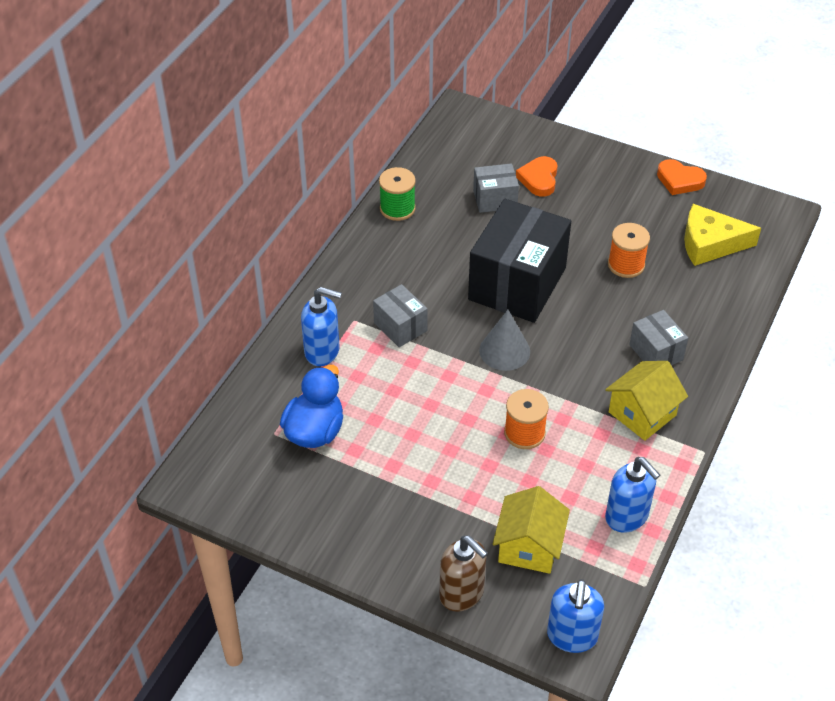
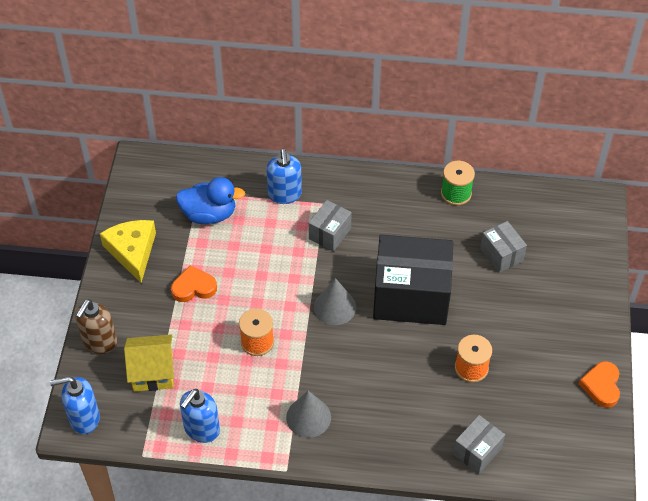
camera: 70 degrees right, 5 degrees up
(539, 179) = (543, 279): orange heart -> orange heart (193, 287)
(642, 413) = (308, 417): yellow house -> grey cone
(656, 352) = (379, 412): grey box -> grey box (477, 451)
(710, 243) = (530, 427): yellow cheese -> yellow cheese (132, 251)

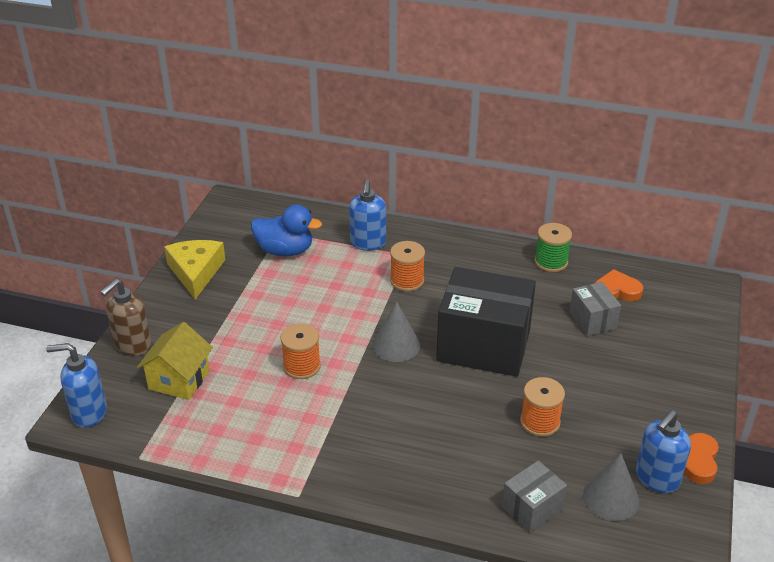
camera: 10 degrees right, 15 degrees down
(153, 372) = (179, 379): yellow house -> yellow house turned 75 degrees counterclockwise
(193, 287) = (249, 309): orange heart -> orange heart (616, 290)
(201, 429) = (214, 441): blue soap dispenser -> blue soap dispenser (656, 478)
(308, 417) = (339, 445): grey cone -> grey cone (611, 498)
(330, 233) = (407, 280): grey box -> orange spool

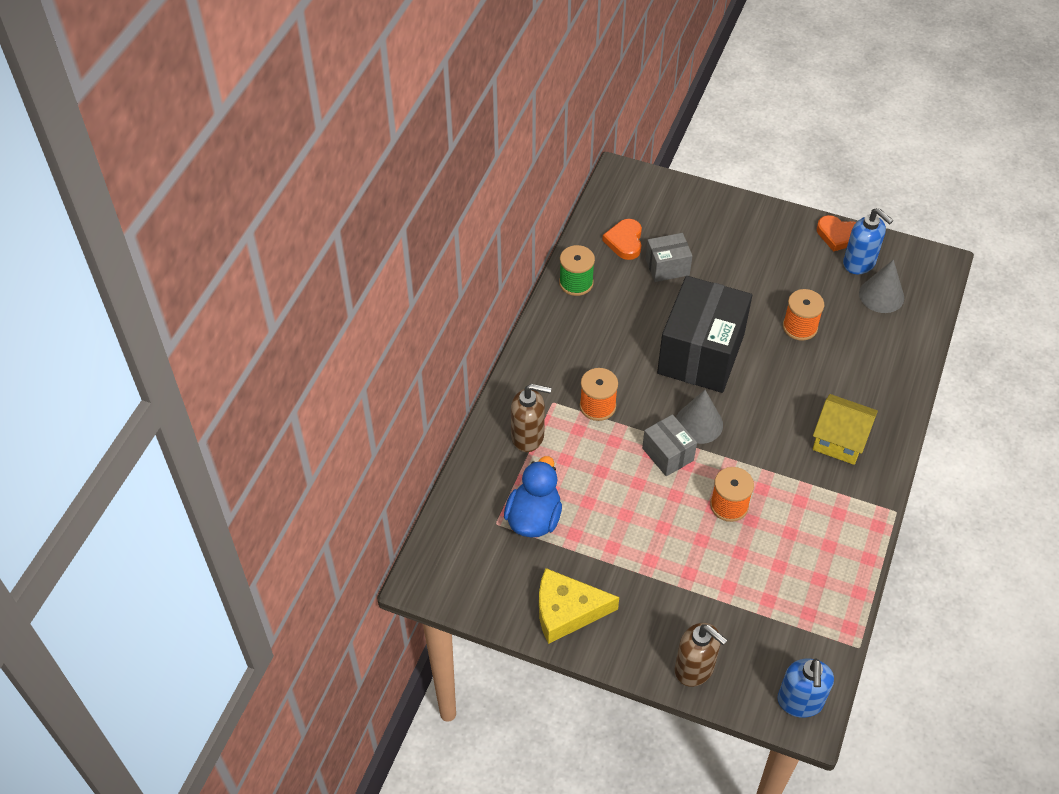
camera: 85 degrees left, 15 degrees up
(179, 379) = (749, 618): yellow house -> yellow house (839, 440)
(368, 243) = (528, 436): blue soap dispenser -> brown soap dispenser
(532, 508) = (896, 347): grey box -> grey box (667, 454)

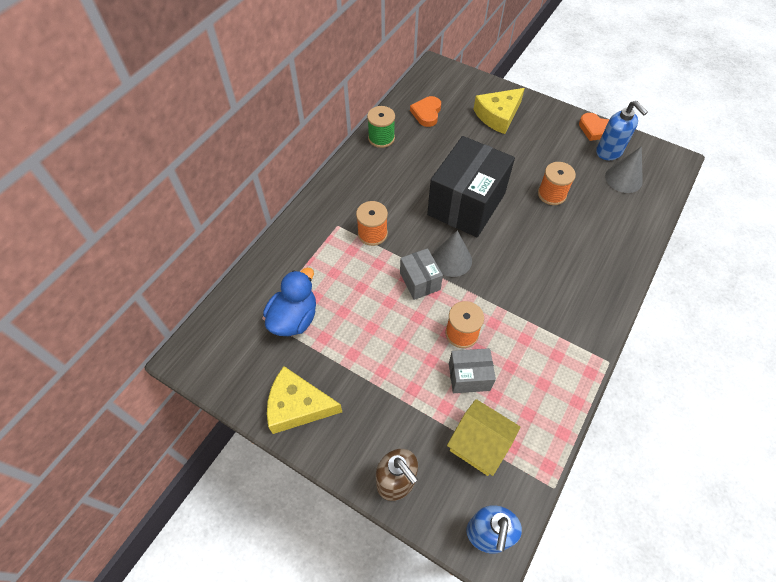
camera: 10 degrees right, 5 degrees up
(528, 436) = (310, 250): brown soap dispenser -> none
(667, 267) = (455, 135): grey box -> grey box (469, 376)
(715, 233) = (498, 116): none -> yellow cheese
(839, 440) = (569, 291): yellow house -> yellow house (479, 444)

